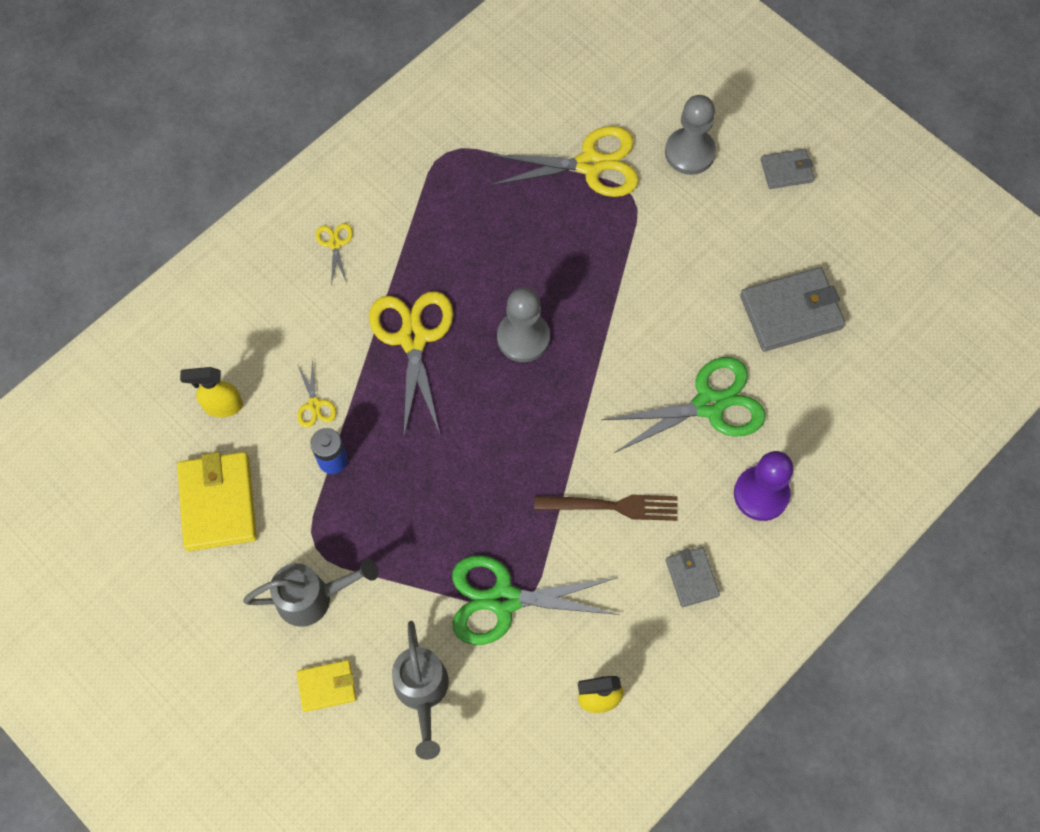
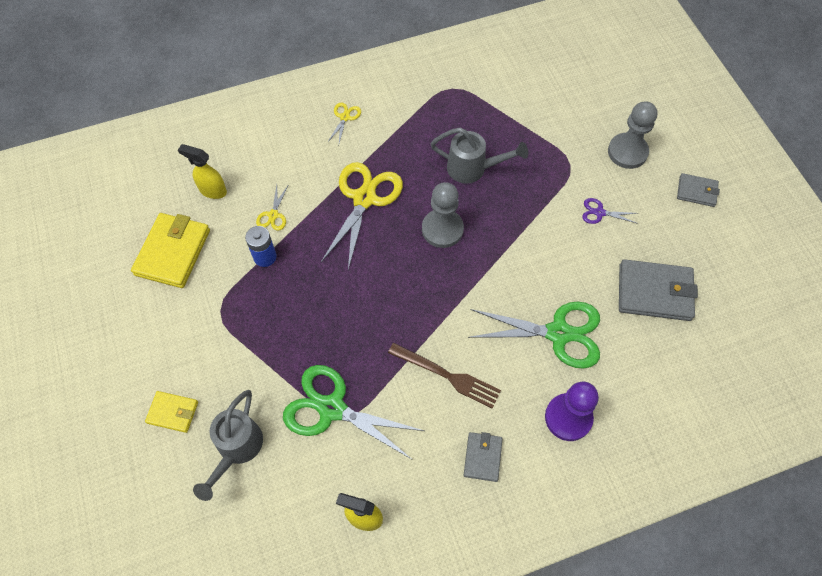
camera: 25 degrees right, 5 degrees down
(314, 597) = (199, 345): grey watering can -> grey watering can (473, 169)
(590, 164) = (549, 133): yellow scissors -> none
(691, 242) = (599, 212): none -> purple scissors

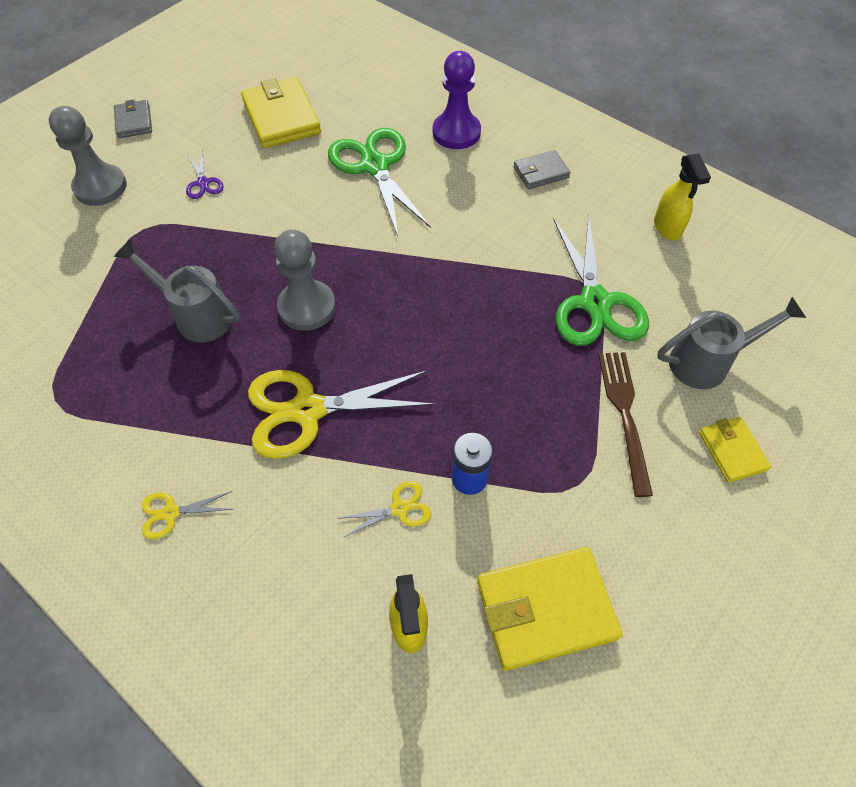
camera: 120 degrees left, 5 degrees down
(448, 376) = (483, 226): brown fork -> brown fork (624, 413)
(473, 169) = (196, 315): grey watering can -> grey watering can turned 45 degrees counterclockwise
(654, 292) = (281, 117): grey wallet -> yellow wallet

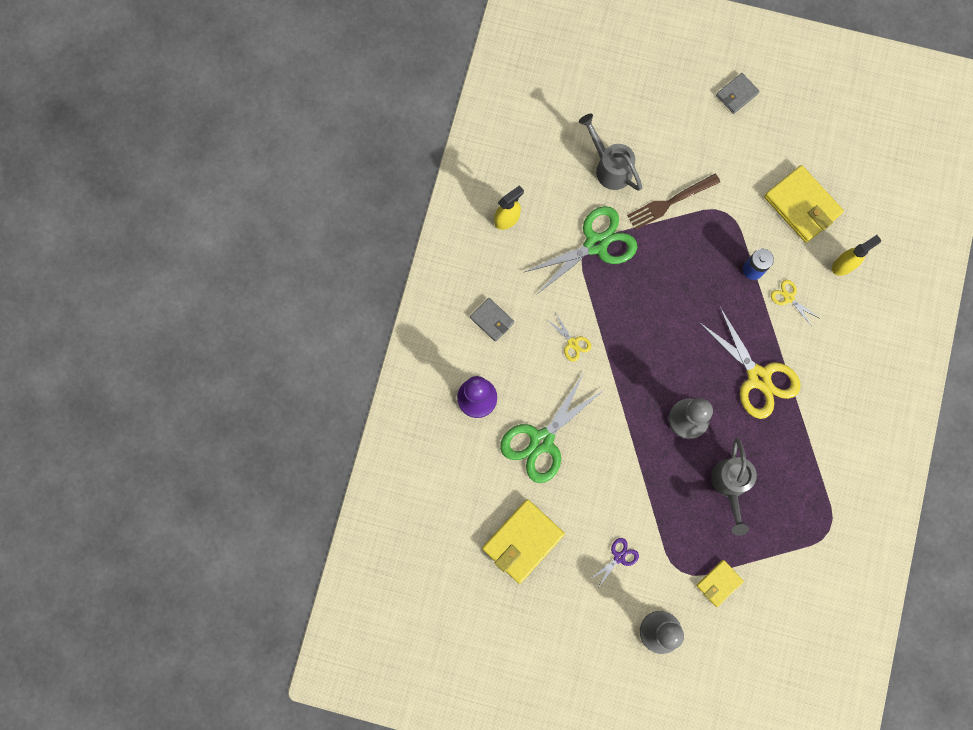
camera: 115 degrees left, 20 degrees up
(134, 121) = (583, 657): grey wallet -> grey wallet (737, 94)
(171, 513) = (855, 415): yellow scissors -> yellow scissors (572, 343)
(732, 451) = (665, 140): yellow wallet -> yellow wallet (719, 583)

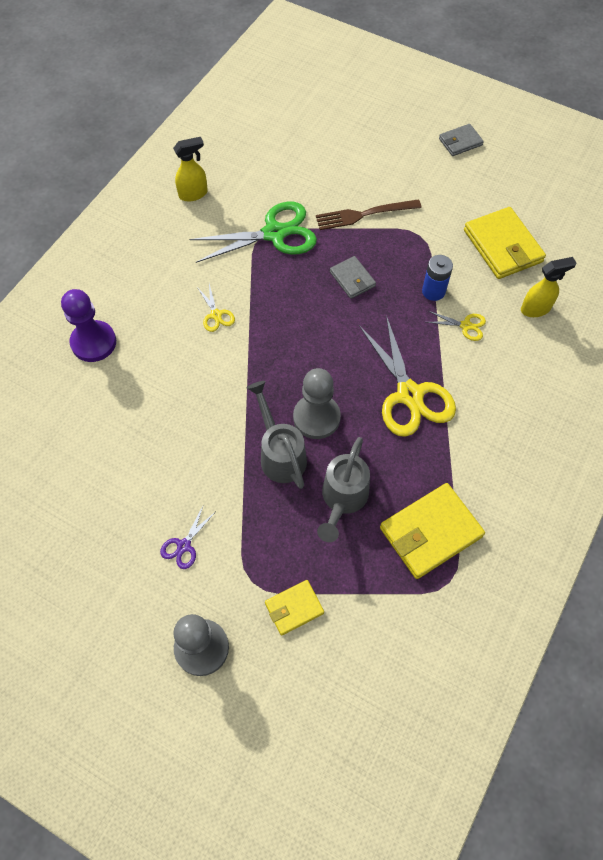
camera: 15 degrees right, 15 degrees down
(492, 320) = (140, 275): grey wallet -> grey wallet (352, 279)
(523, 541) = (80, 499): yellow wallet -> yellow wallet (430, 532)
(541, 441) = (145, 400): green scissors -> none
(609, 167) = (312, 173): grey watering can -> grey watering can (280, 453)
(619, 557) = (184, 546): purple scissors -> purple scissors turned 150 degrees clockwise
(788, 298) = (465, 326): yellow scissors -> yellow scissors turned 135 degrees clockwise

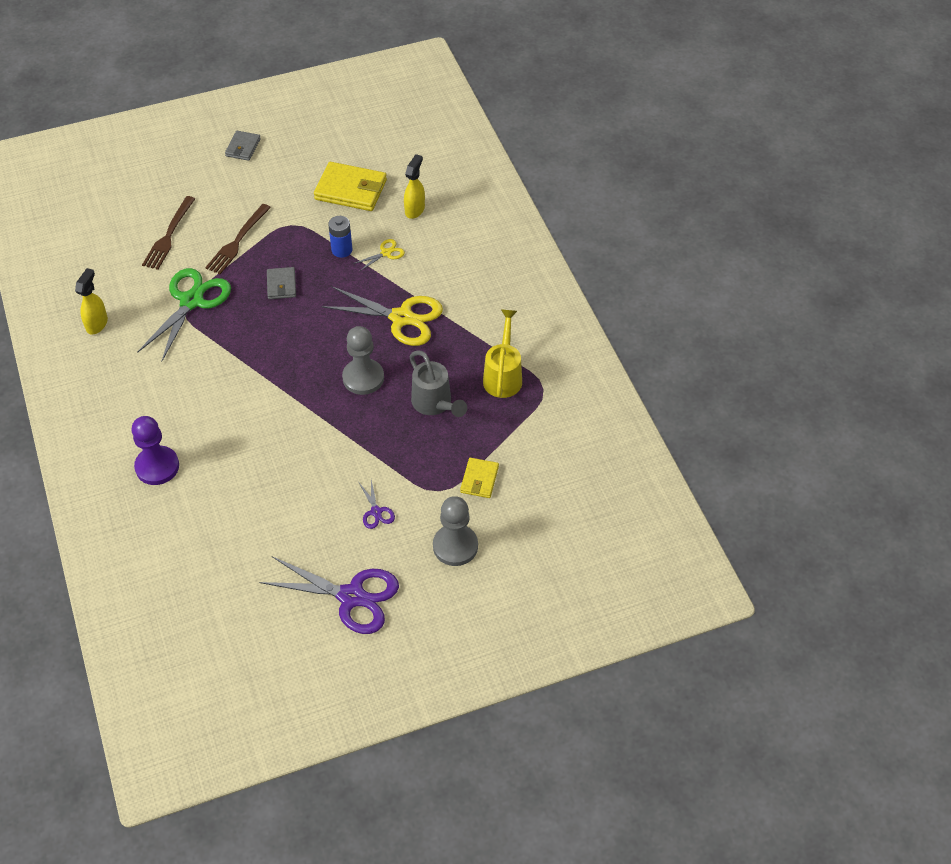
camera: 50 degrees left, 10 degrees down
(78, 599) = (351, 596): none -> purple scissors
(216, 315) = (219, 380): yellow scissors -> none
(280, 453) = (367, 415): grey watering can -> none
(321, 168) = (168, 236): none -> brown fork
(352, 279) = (281, 285): grey wallet -> grey wallet turned 75 degrees clockwise
(430, 532) = (503, 375): yellow wallet -> yellow watering can

